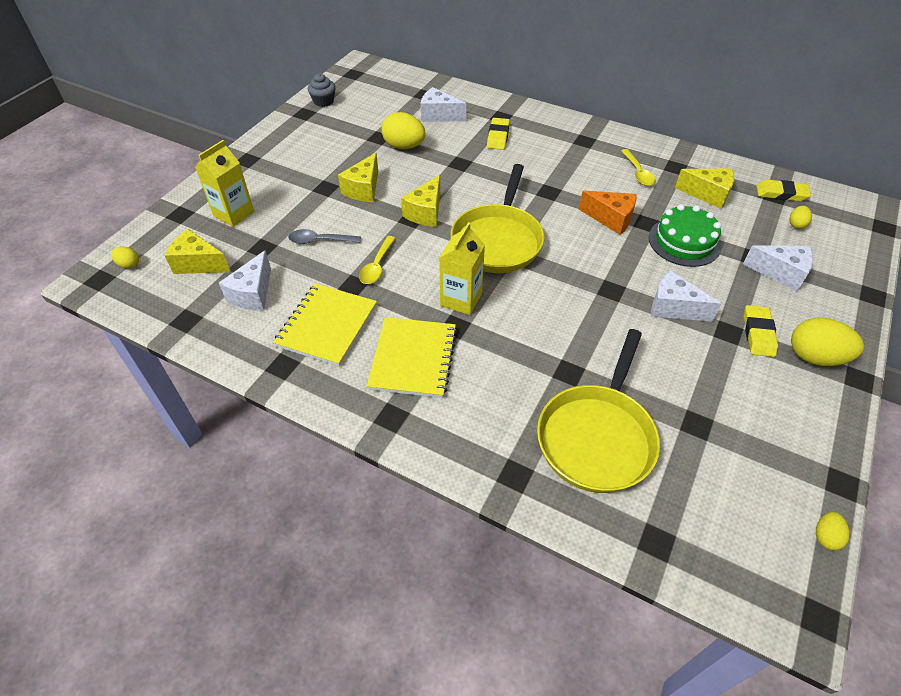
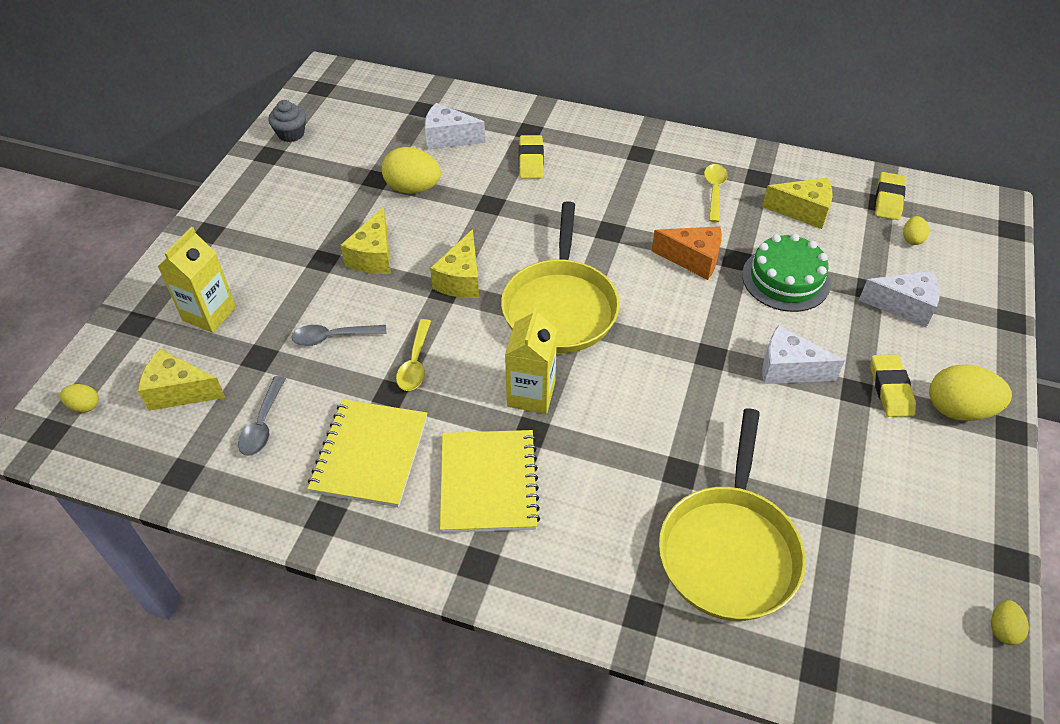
camera: 10 degrees left, 0 degrees up
(253, 294) = (263, 424): white cheese -> grey spoon
(638, 173) = (714, 191): yellow spoon -> yellow spoon turned 150 degrees counterclockwise
(781, 193) = (888, 199): yellow eraser -> yellow eraser turned 75 degrees counterclockwise

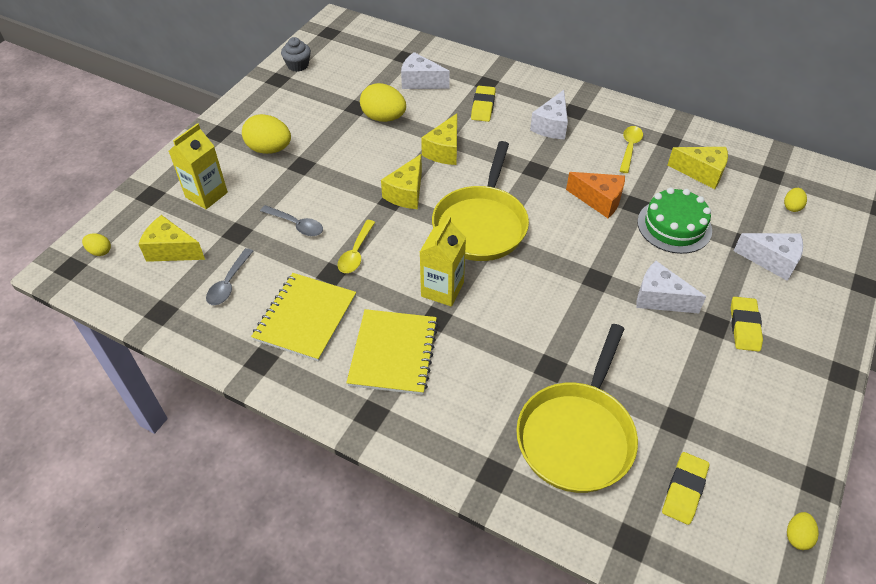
camera: 10 degrees right, 0 degrees up
(333, 337) = (296, 225): grey spoon -> grey spoon turned 150 degrees counterclockwise
(373, 256) = (341, 167): yellow cheese -> yellow cheese (444, 151)
(617, 175) = (551, 126): none -> white cheese
(888, 199) = (778, 172): yellow eraser -> yellow eraser (684, 490)
(958, 409) = (800, 351): yellow egg -> yellow egg (269, 149)

